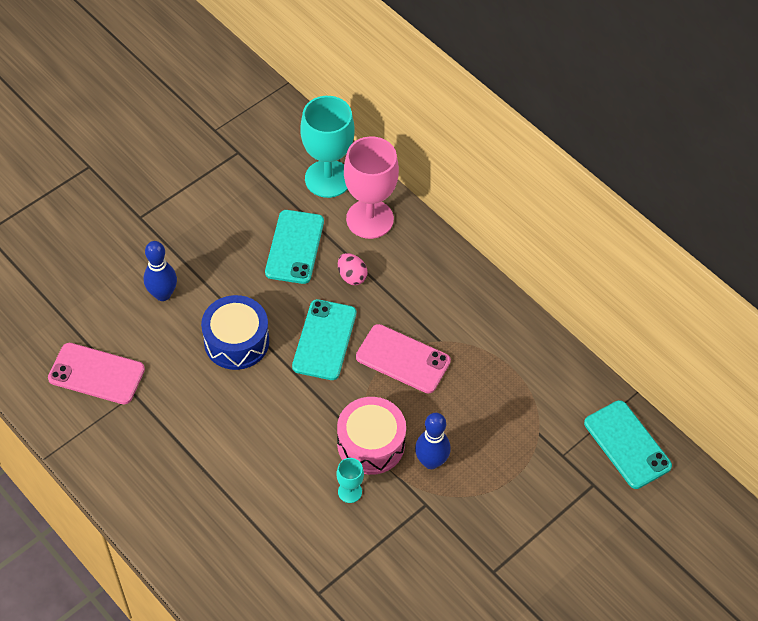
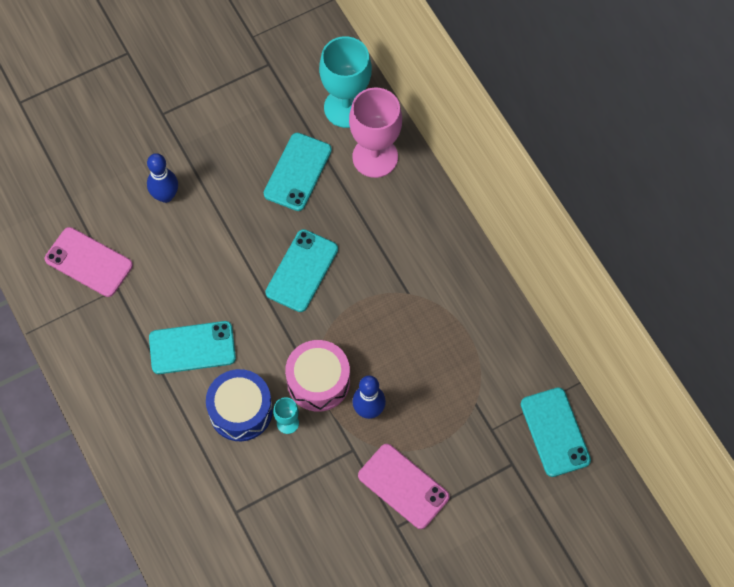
camera: 15 degrees right, 10 degrees up
(229, 437) = (192, 348): none -> turquoise phone
(236, 341) = (221, 256): blue drum -> blue drum (241, 410)
(352, 276) = (343, 212): pink egg -> none
(403, 359) = (369, 304): pink phone -> pink phone (403, 486)

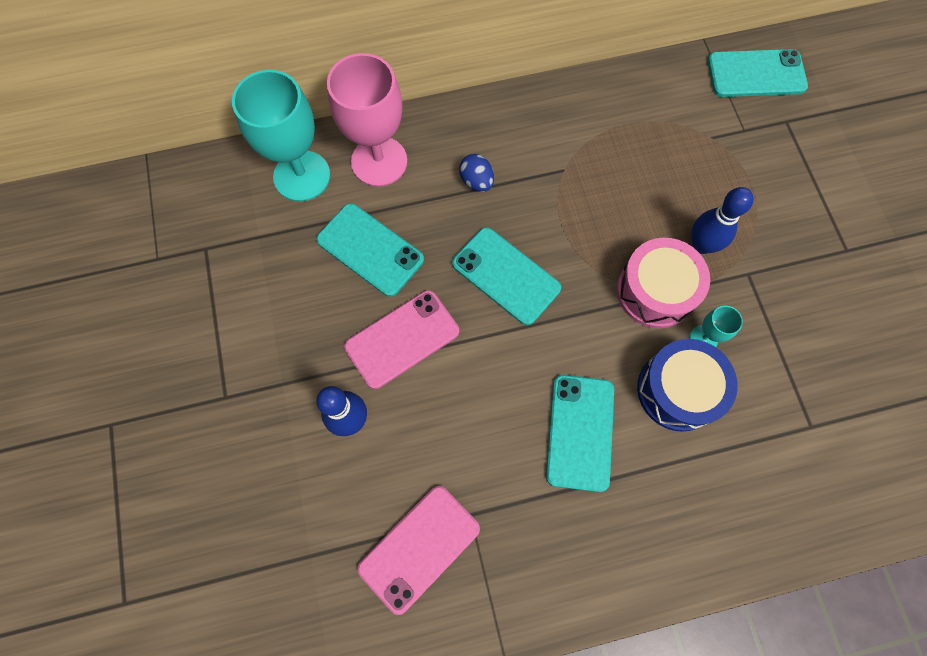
camera: 75 degrees left, 5 degrees up
(378, 231) = (476, 181): none -> blue egg
(403, 486) = (799, 231): pink phone -> pink phone (402, 339)

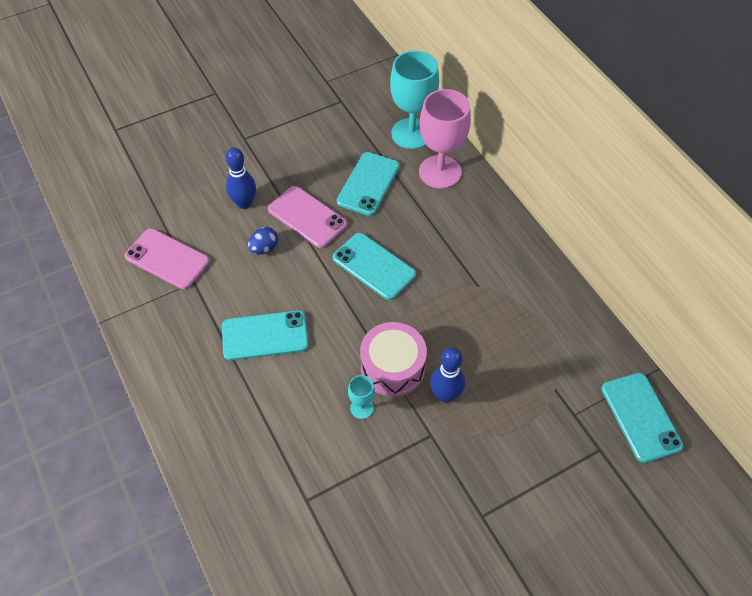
camera: 75 degrees right, 15 degrees down
(476, 181) = (446, 232): blue egg -> blue egg (264, 248)
(506, 276) = (374, 266): turquoise phone -> turquoise phone turned 75 degrees counterclockwise
(678, 390) = (313, 396): blue drum -> none

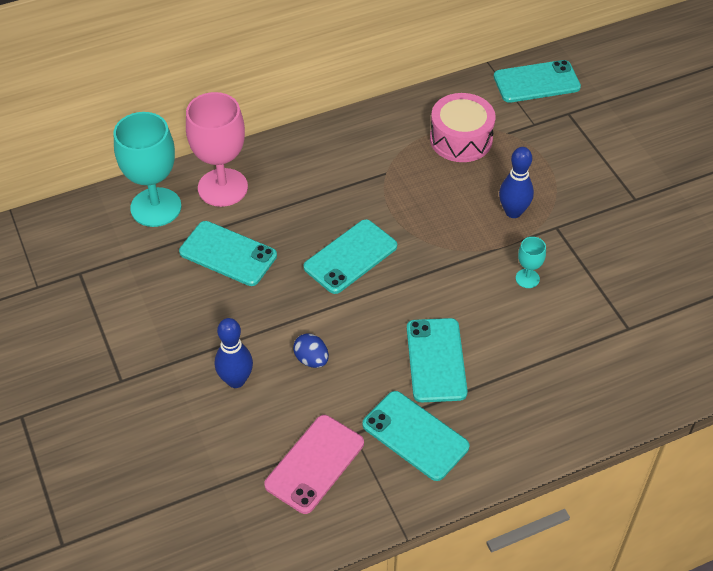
camera: 85 degrees left, 5 degrees down
(189, 324) = (415, 436): none -> turquoise phone
(307, 217) = (269, 315): pink phone -> none
(392, 367) = (480, 250): pink drum -> pink drum (461, 139)

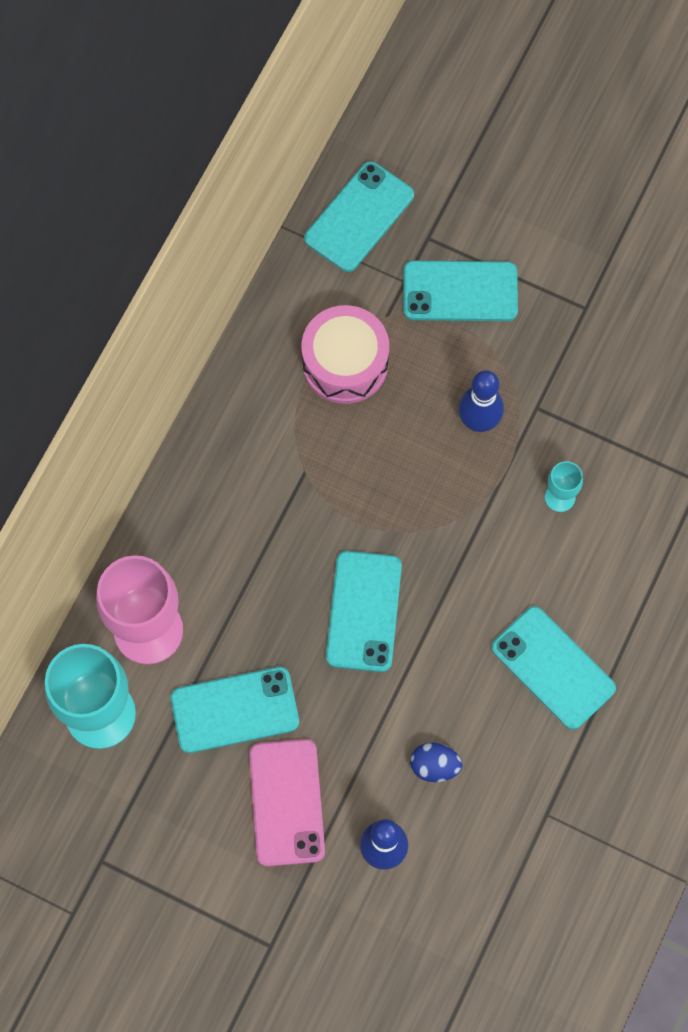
camera: 40 degrees left, 20 degrees up
(315, 464) = (540, 877): pink phone -> pink phone (287, 802)
(415, 436) = (604, 769): turquoise phone -> turquoise phone (460, 291)

